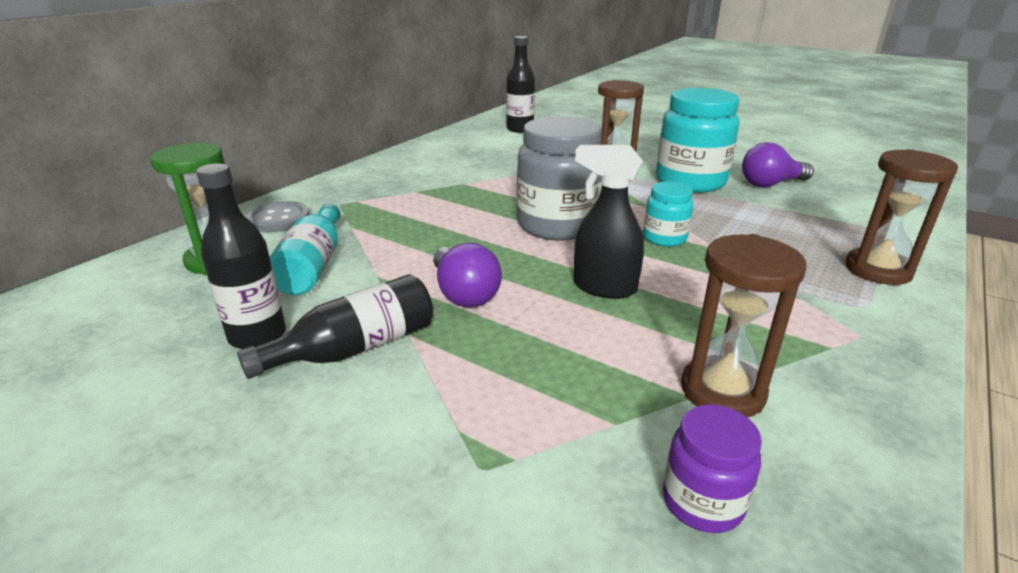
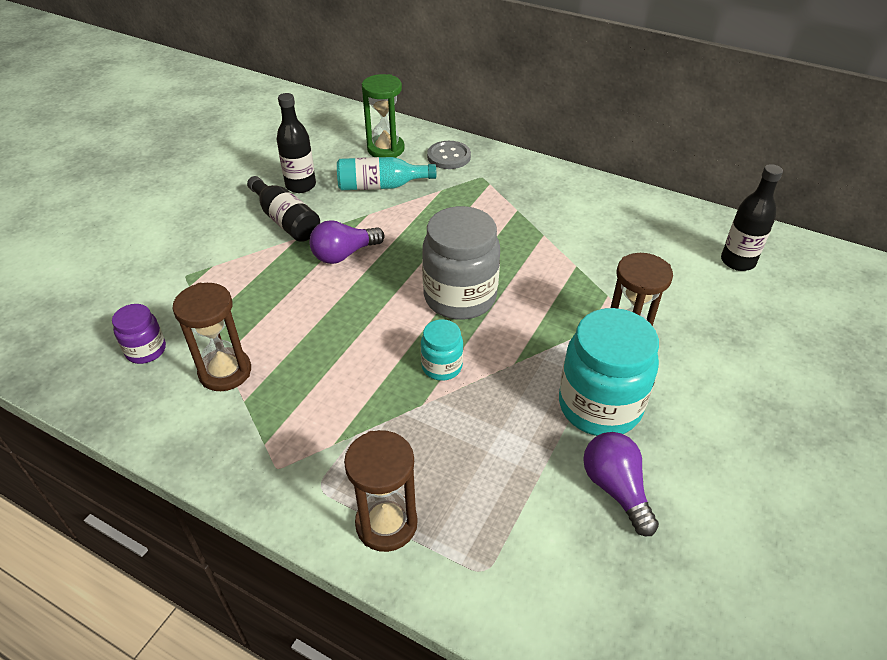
camera: 85 degrees right, 15 degrees up
(604, 287) = (352, 323): black spray bottle -> none

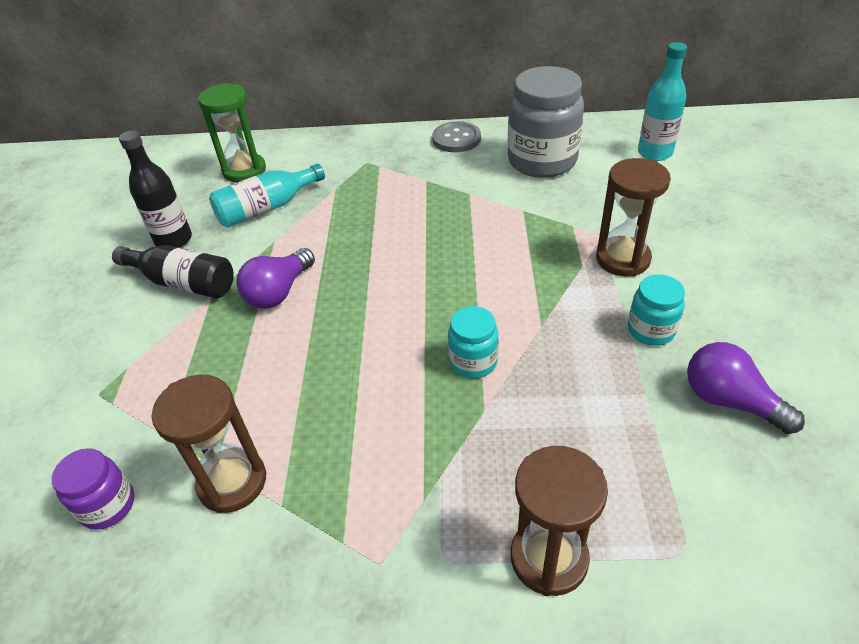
camera: 25 degrees left, 0 degrees up
(449, 156) = (318, 155): grey button -> grey button (456, 139)
(460, 297) = (436, 285): grey jar -> grey jar (542, 161)
(599, 406) = (651, 330): turquoise jar -> turquoise jar, size x0.51
(737, 261) = (655, 153): black bottle -> turquoise bottle

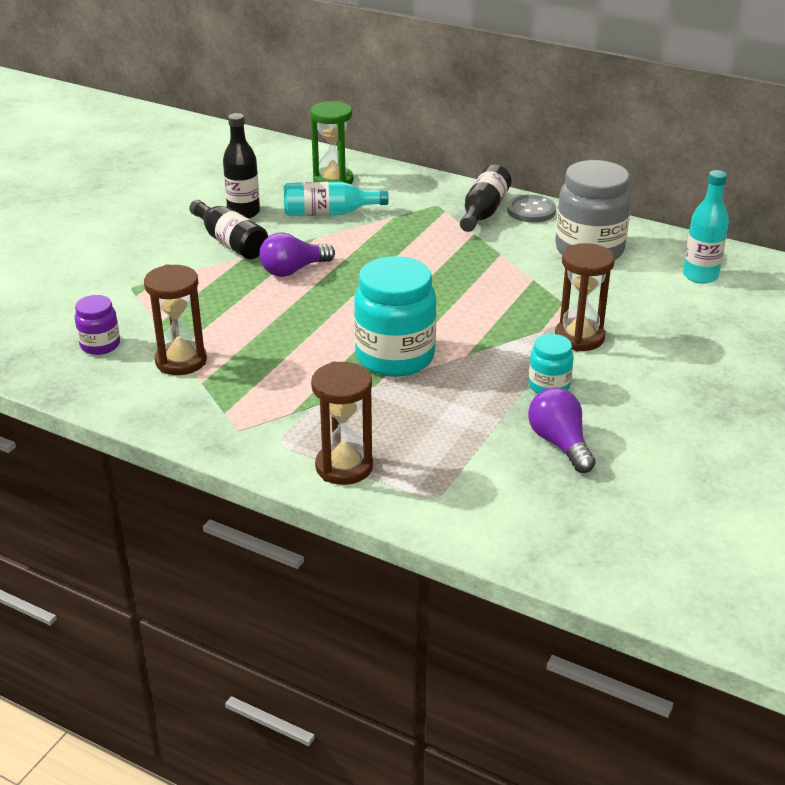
camera: 25 degrees right, 10 degrees down
(415, 155) = (483, 212): none -> black bottle
(473, 362) = (395, 357): turquoise jar -> turquoise jar, size x1.95

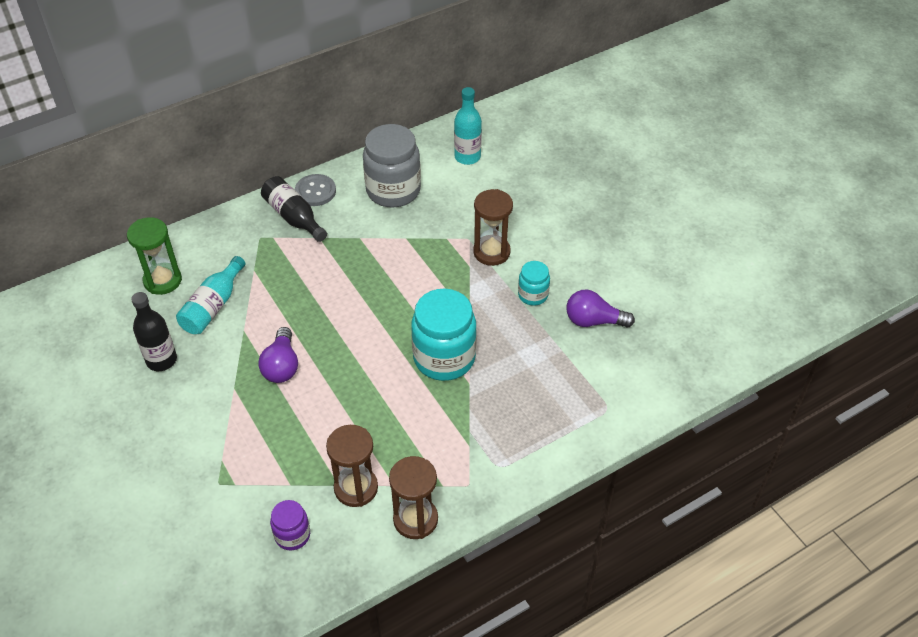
camera: 60 degrees left, 15 degrees up
(230, 242) = (203, 388): black bottle -> none
(344, 467) = (548, 442): brown hourglass -> brown hourglass (415, 519)

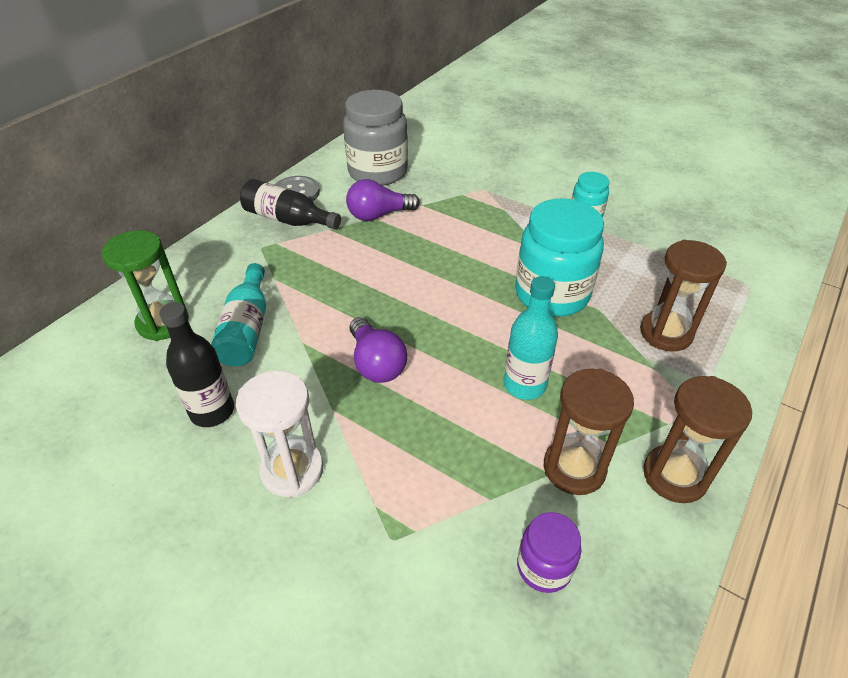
camera: 25 degrees left, 5 degrees down
(187, 418) = (292, 470): none -> white hourglass
(467, 157) = (428, 131): turquoise bottle -> turquoise bottle (524, 385)
(491, 252) = (515, 193): brown hourglass -> brown hourglass (666, 333)
(593, 321) = (660, 218): purple light bulb -> purple light bulb (378, 215)

